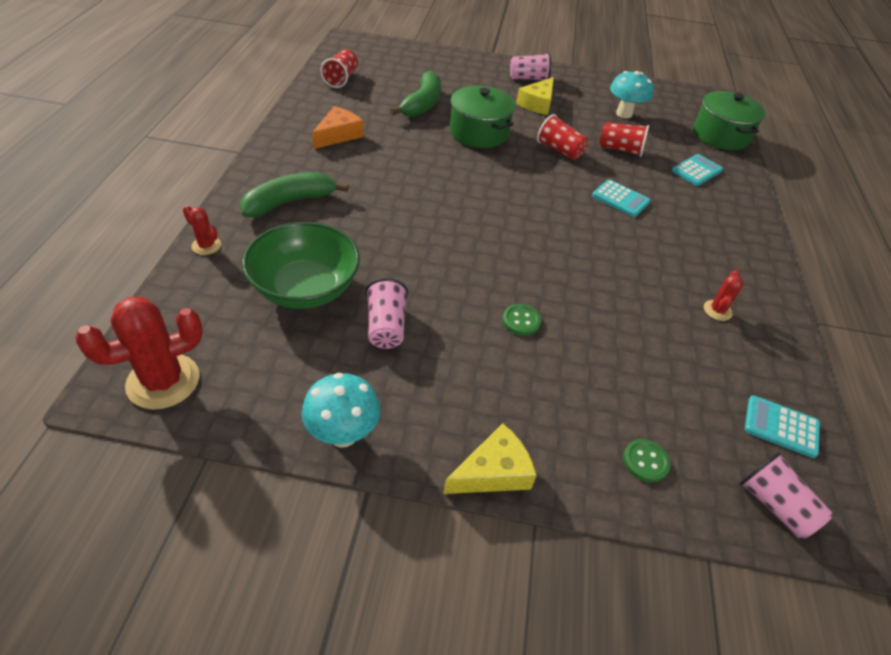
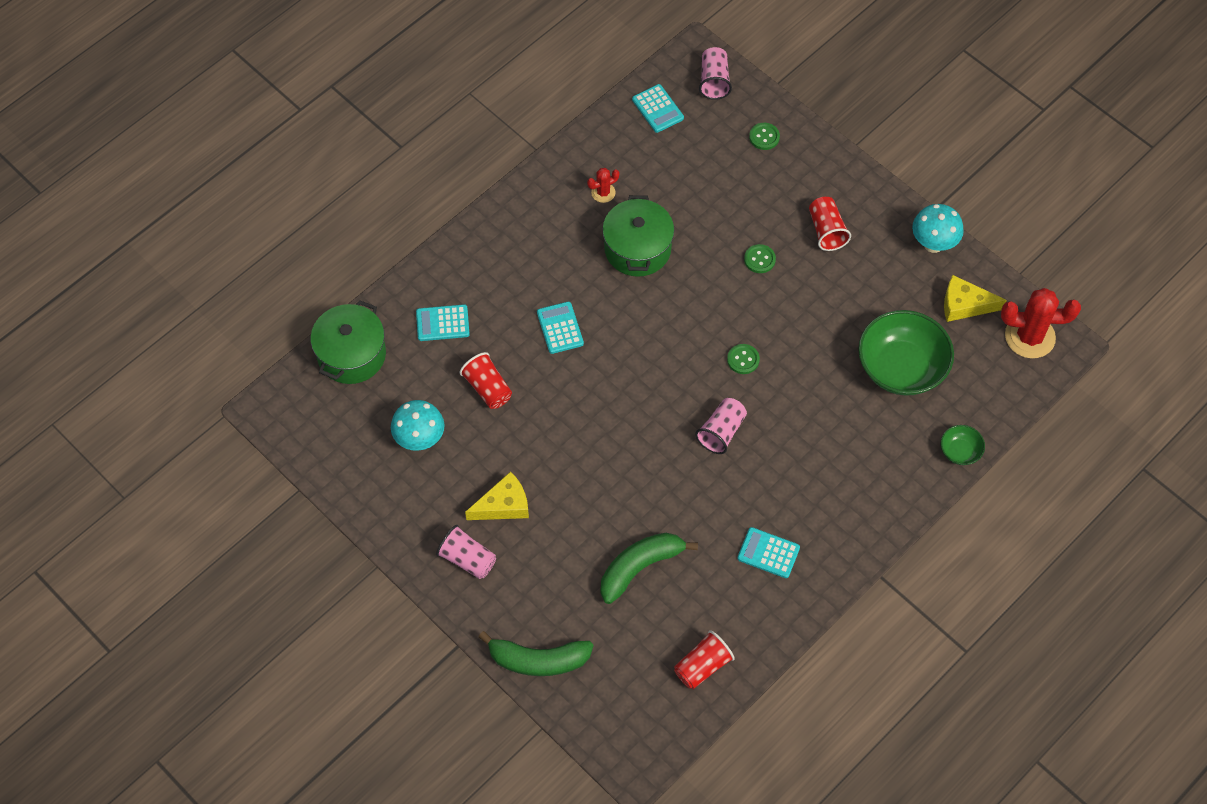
camera: 140 degrees left, 15 degrees up
(206, 246) = (960, 451): red cactus -> green bowl
(289, 202) = (868, 472): green banana -> green banana (538, 660)
(338, 135) = (768, 553): orange cheese -> turquoise calculator
(386, 327) = (861, 304): pink cup -> pink cup (721, 432)
(460, 235) = (743, 359): none -> green button
(479, 133) = (615, 486): green pot -> green pot (637, 249)
(493, 472) = (859, 178): yellow cheese -> yellow cheese (964, 305)
(559, 150) = (553, 418): red cup -> red cup (826, 231)

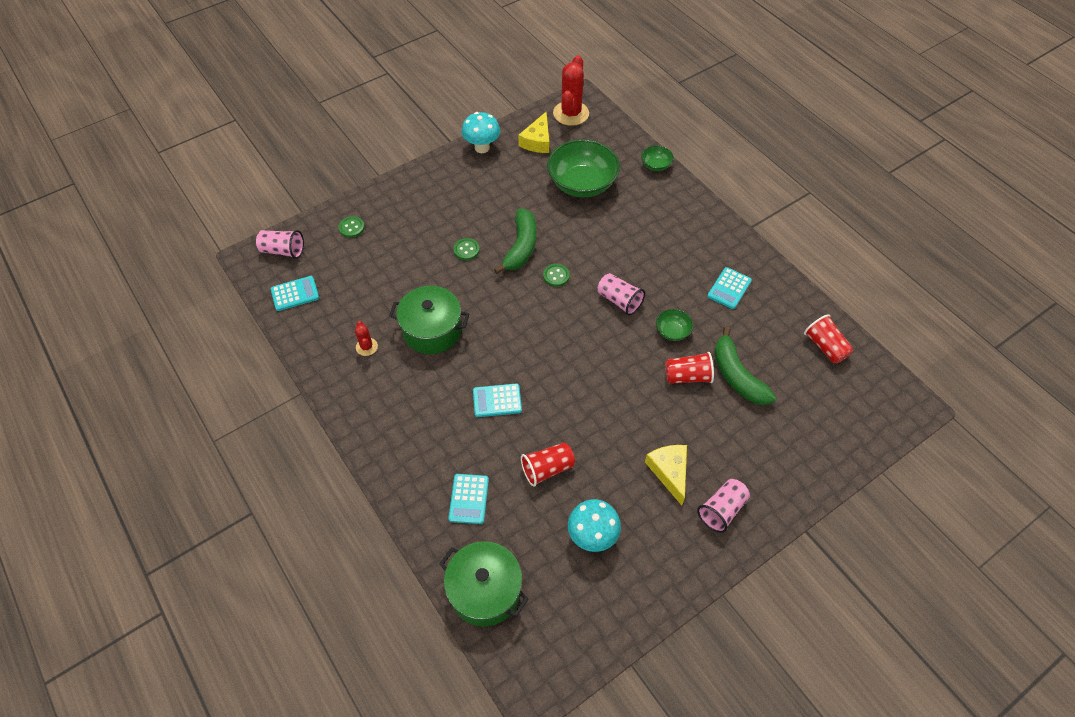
camera: 80 degrees left, 5 degrees down
(538, 660) = (821, 465): green banana -> green banana (521, 247)
(689, 493) = (672, 331): none -> green bowl
(826, 231) = (452, 205): red cup -> red cup (687, 376)

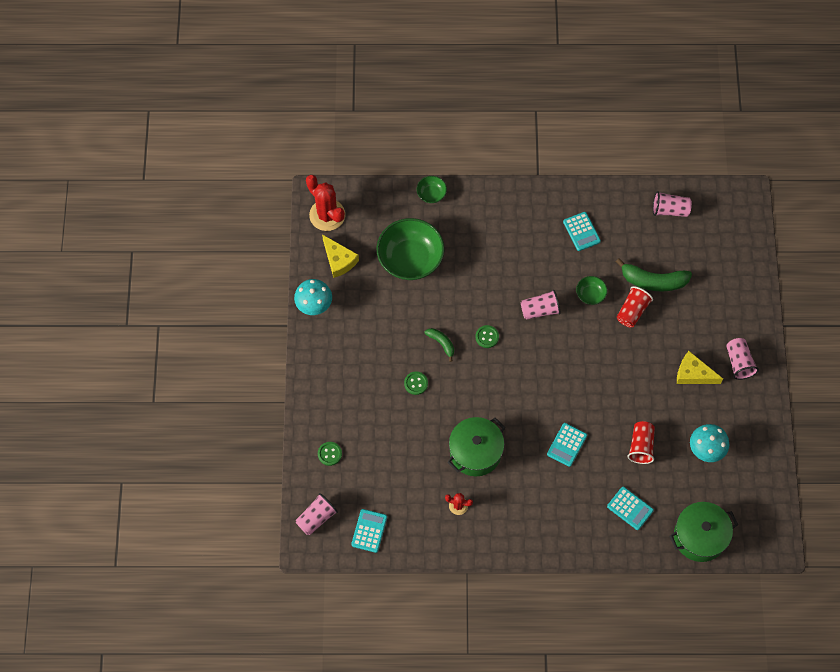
camera: 55 degrees left, 10 degrees up
(521, 247) = (441, 343): green banana -> green banana, size x0.54
(825, 347) = (670, 210): red cup -> pink cup

